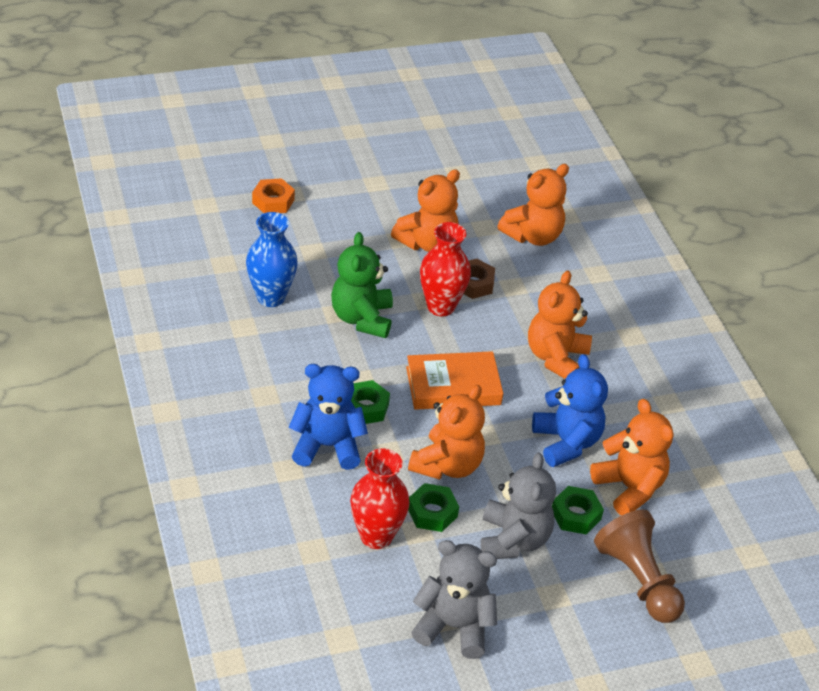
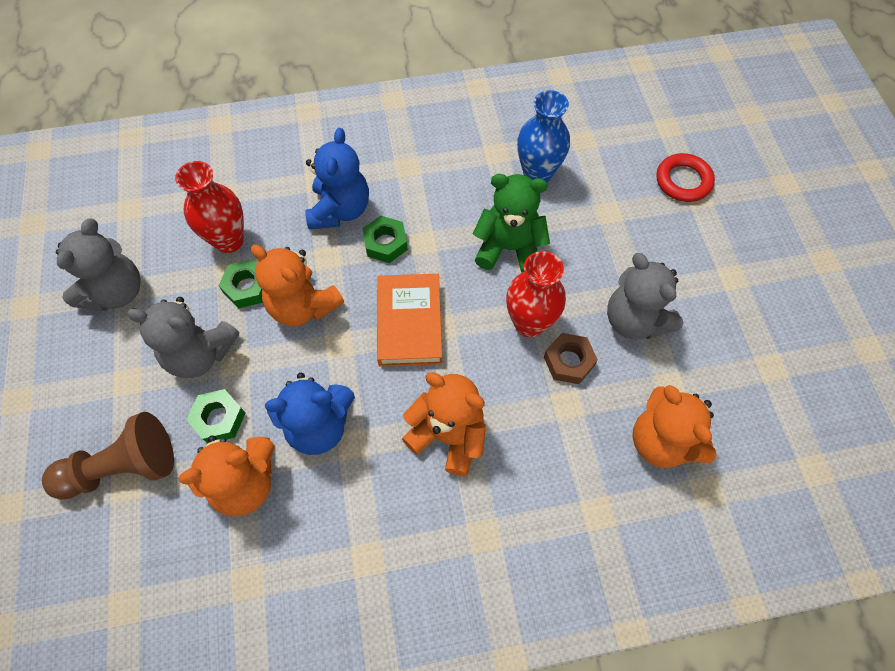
camera: 100 degrees right, 20 degrees up
(273, 201) = (683, 181): orange nut -> red ring
(427, 243) = (634, 320): orange teddy bear -> grey teddy bear

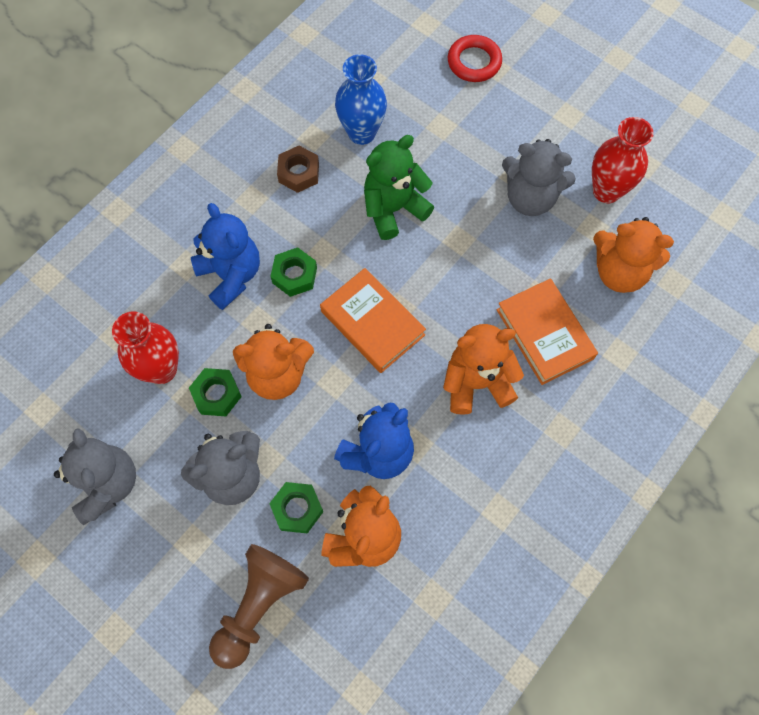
camera: 40 degrees left, 5 degrees up
(529, 323) = (460, 256): red vase -> red vase (606, 191)
(543, 441) = (544, 334): none -> orange book
(568, 361) = (511, 263): brown nut -> brown nut (298, 173)

